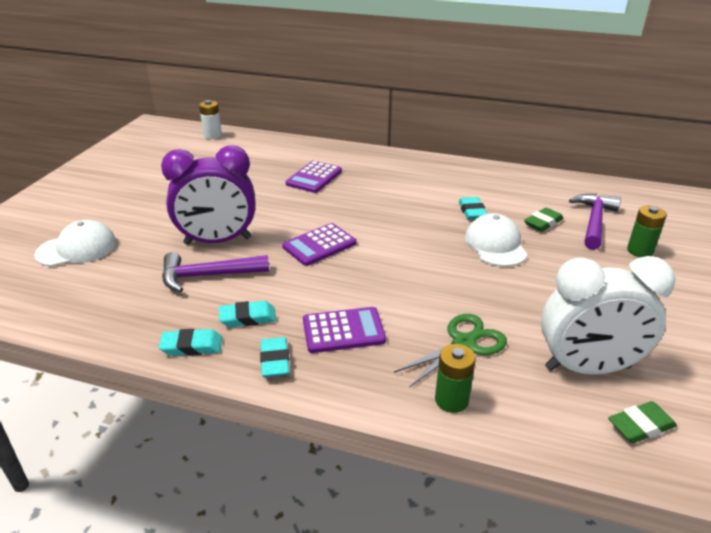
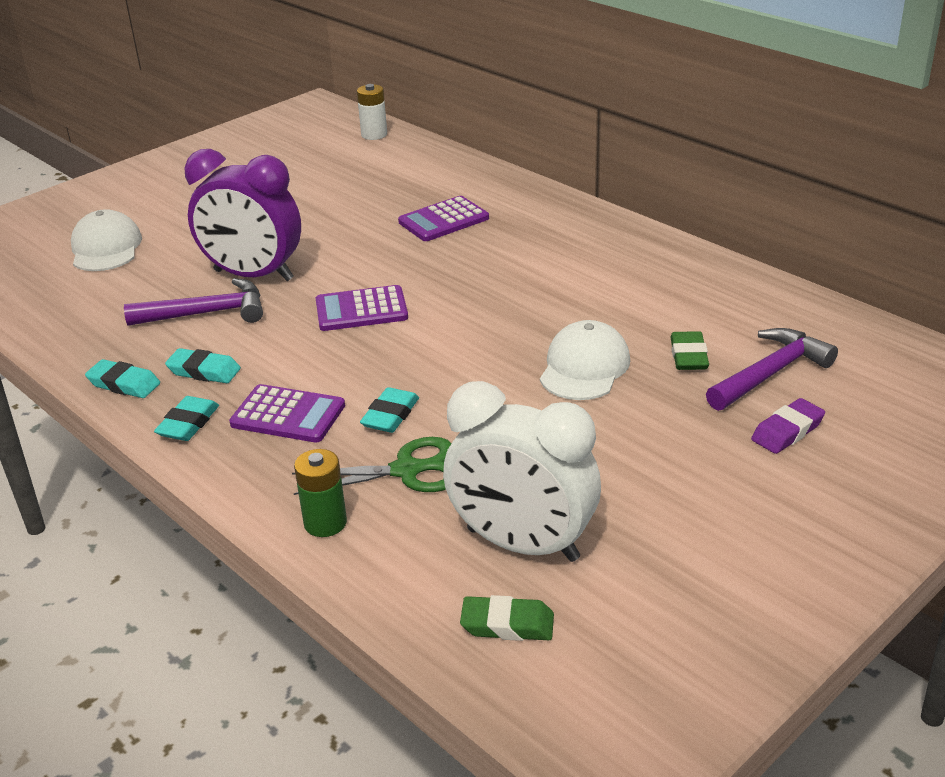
camera: 30 degrees right, 0 degrees up
(77, 248) = (106, 248): white cap -> white cap turned 105 degrees counterclockwise
(208, 276) = (207, 313): purple hammer -> purple hammer turned 150 degrees clockwise
(472, 211) = (604, 315): turquoise eraser -> turquoise eraser (390, 415)
(543, 223) = (688, 356): green eraser -> green eraser turned 75 degrees counterclockwise
(640, 251) = (787, 431): green battery -> purple eraser

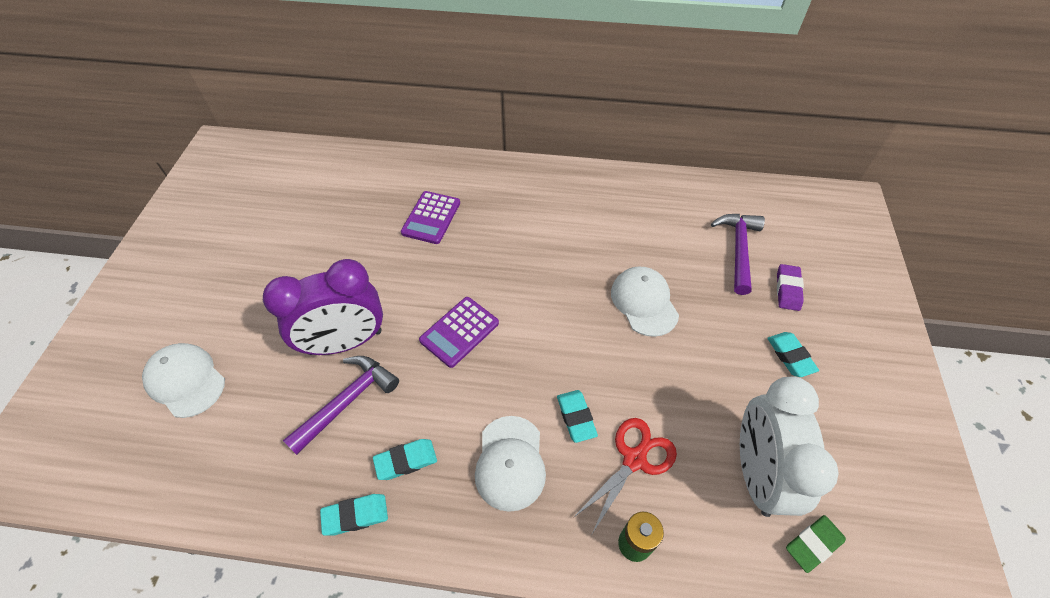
camera: 40 degrees left, 20 degrees up
(188, 424) = (448, 521): turquoise eraser -> turquoise eraser (790, 356)
(288, 415) = (510, 462): purple calculator -> white cap
(374, 135) = (297, 157): white battery -> none
(406, 470) = (634, 459): green scissors -> red scissors
(522, 544) = (756, 473): white clock -> white clock turned 105 degrees clockwise
(688, 356) = (687, 260): green eraser -> none

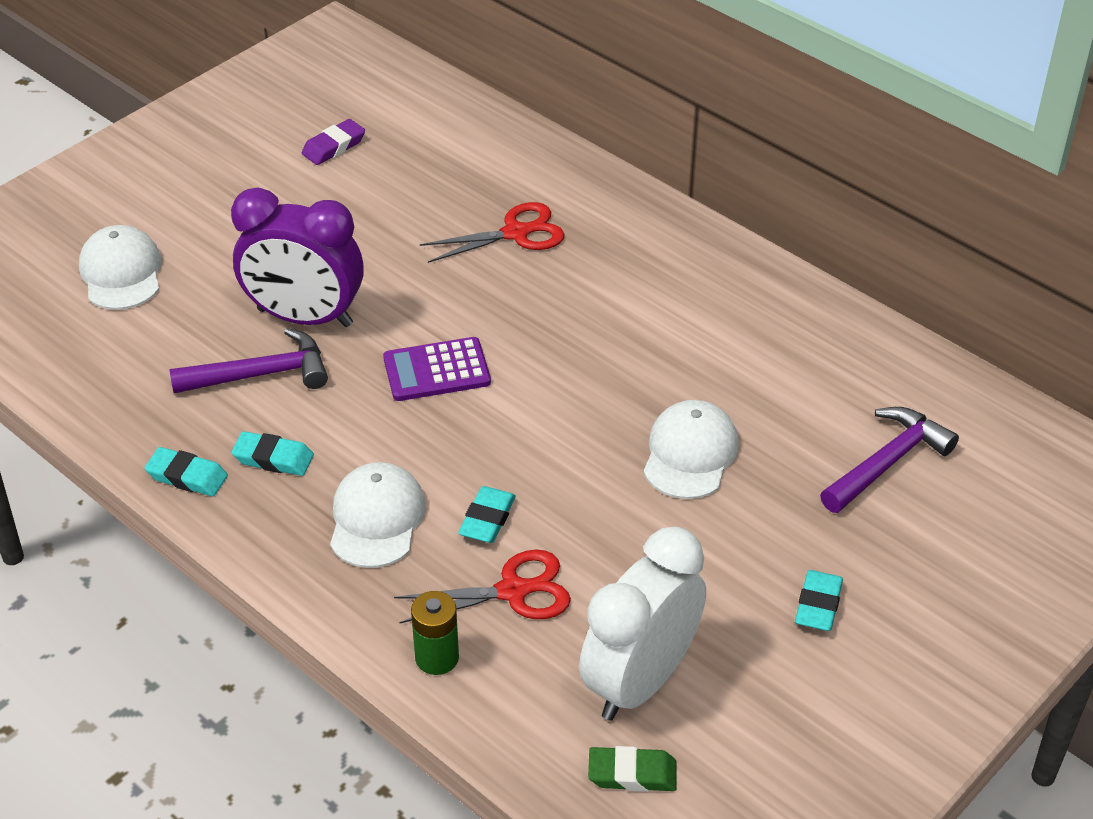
camera: 35 degrees right, 10 degrees down
(431, 218) = (515, 233): purple calculator -> red scissors
(510, 462) = (376, 519): white cap -> white cap turned 150 degrees clockwise
(788, 290) = (903, 539): purple eraser -> purple eraser (334, 147)

